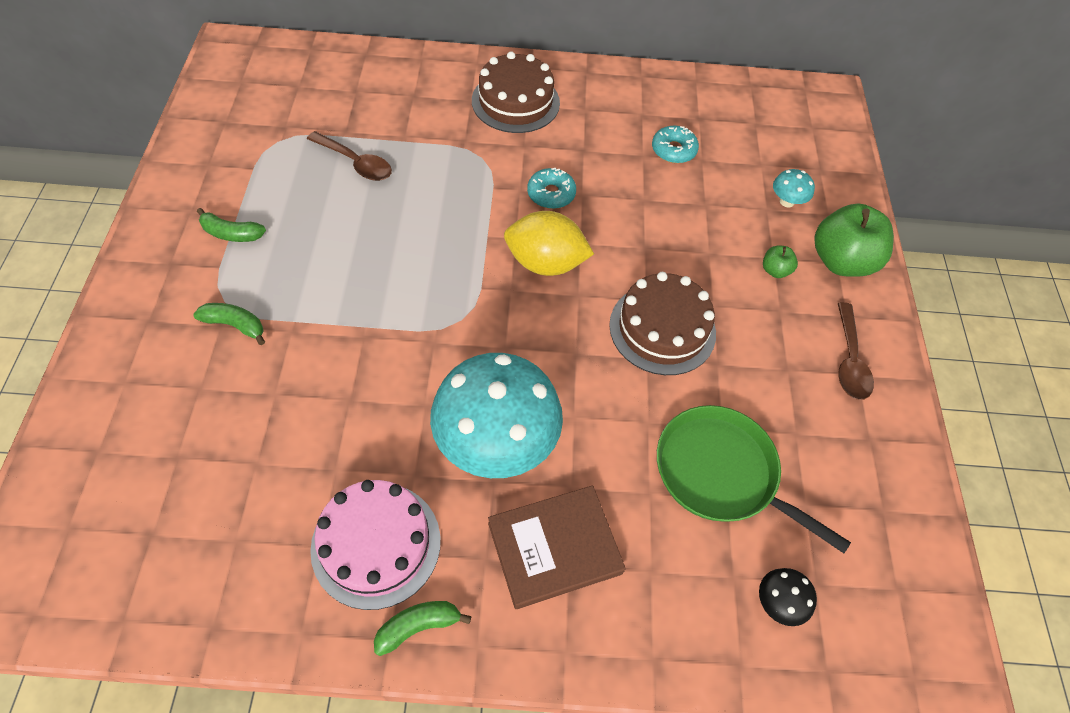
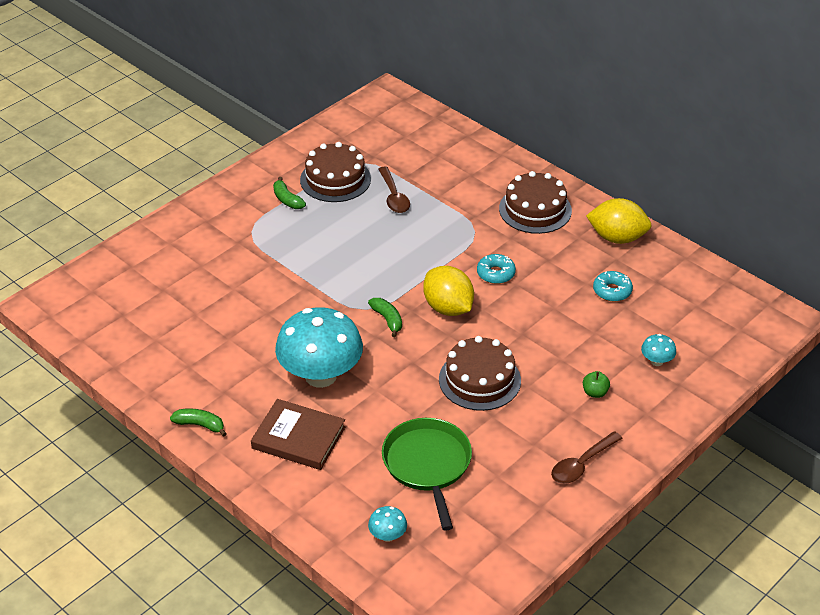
camera: 45 degrees right, 15 degrees down
(235, 325) = (245, 246): green banana -> green banana (387, 320)
(267, 177) = (335, 179): none -> brown cake
(376, 544) = (215, 381): pink cake -> none
(619, 92) = (617, 238): none -> yellow lemon
(778, 603) = (387, 535): black mushroom -> turquoise mushroom
(841, 261) = (650, 414): green apple -> none

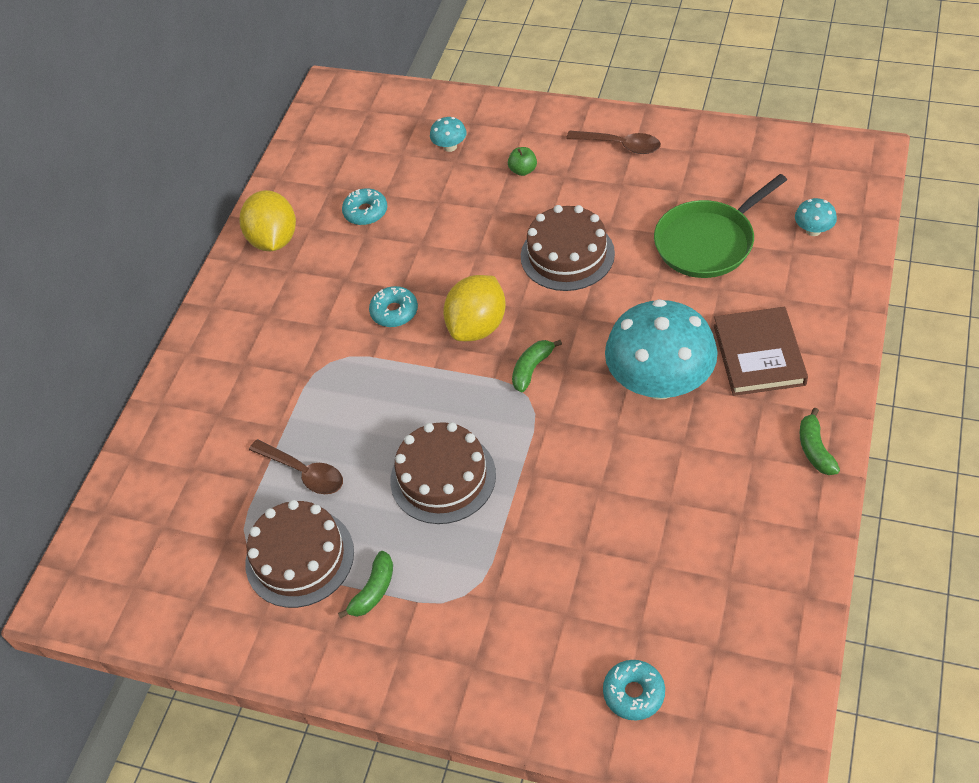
camera: 110 degrees left, 10 degrees up
(131, 272) = (634, 693): none -> turquoise donut
(394, 196) = (304, 472): brown spoon -> brown spoon turned 75 degrees clockwise
(535, 209) = (259, 325): brown cake -> brown cake (443, 477)

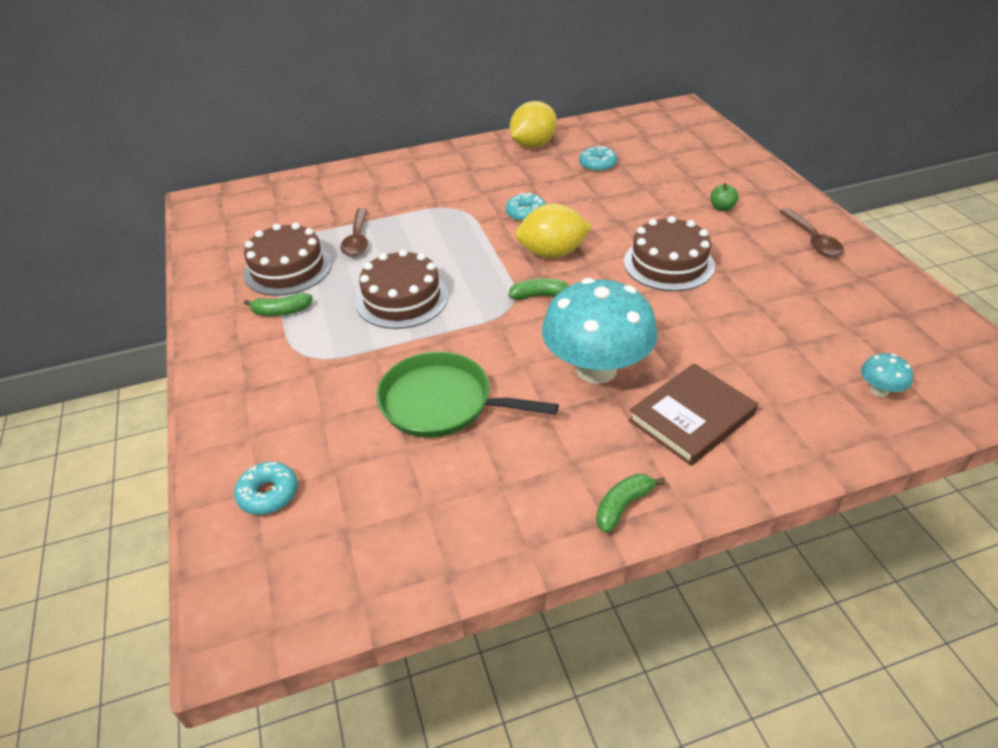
camera: 50 degrees right, 10 degrees down
(450, 147) = (699, 169): turquoise mushroom -> none
(708, 242) = (777, 331): green pan -> green pan (442, 403)

